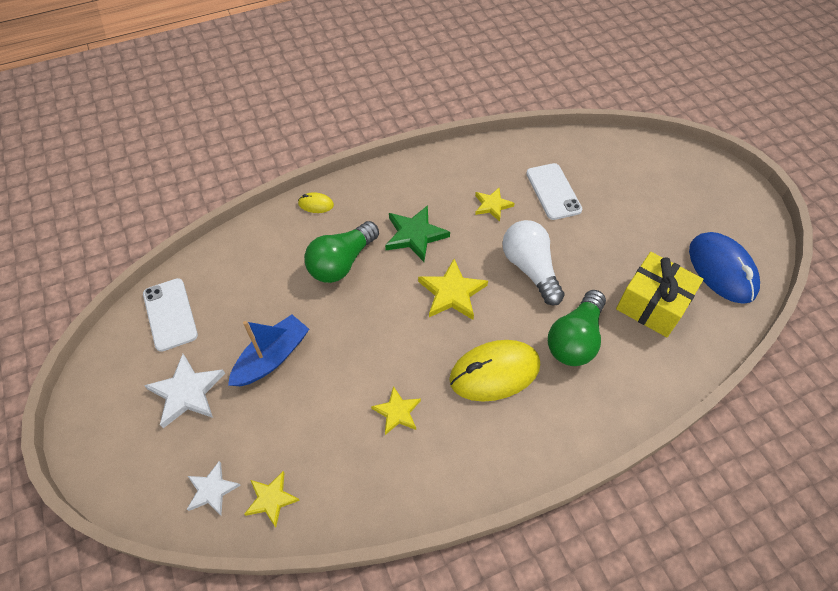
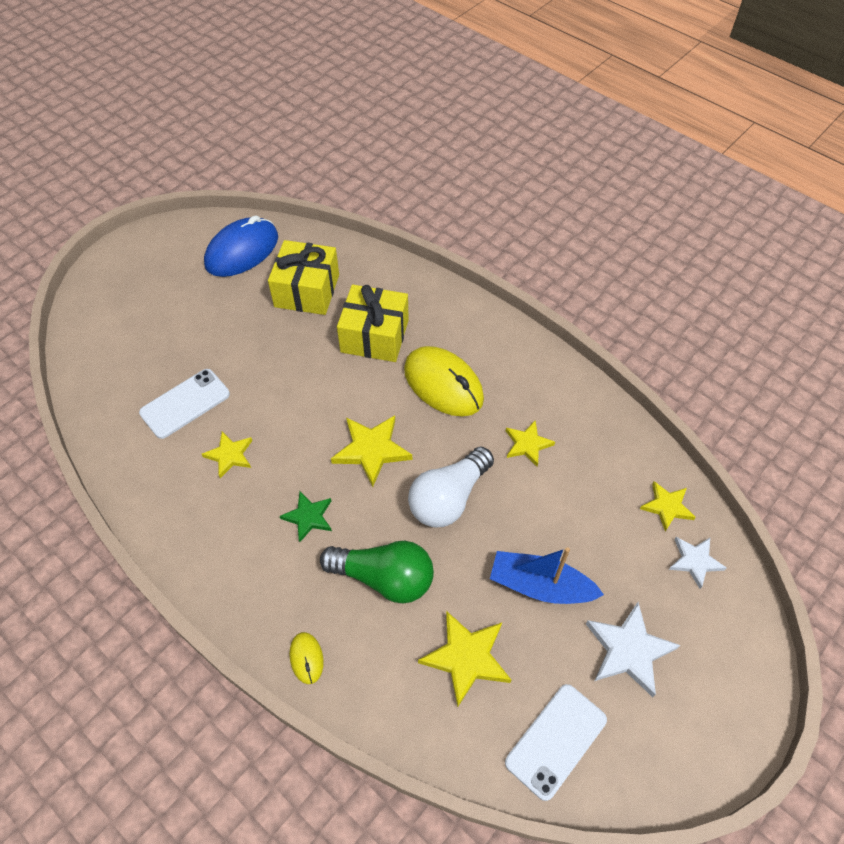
camera: 115 degrees left, 0 degrees up
(256, 287) = (466, 657): none -> yellow star
(415, 235) = (308, 517): green star -> green star, size x0.64
(530, 268) = (307, 393): white light bulb -> white light bulb (448, 498)
(575, 339) = (374, 336): green light bulb -> yellow gift

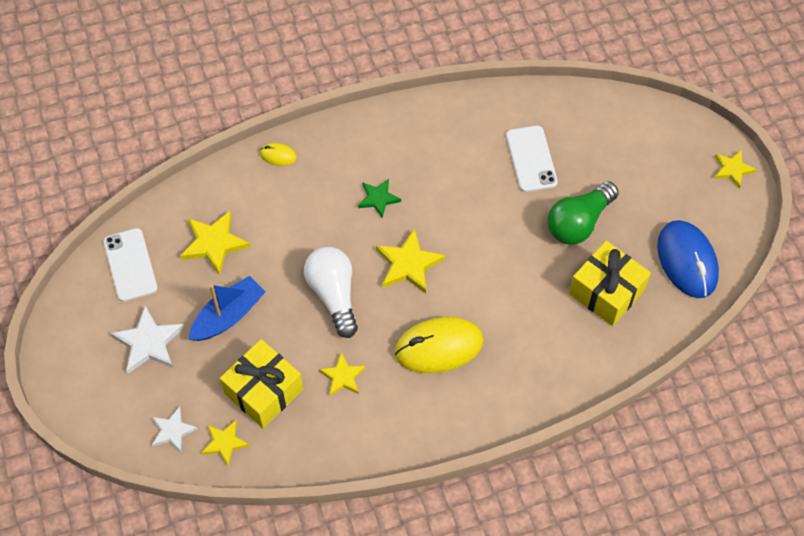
camera: 120 degrees right, 5 degrees up
(229, 455) = (463, 170): yellow star -> yellow star (732, 169)
(374, 336) = (522, 321): yellow gift -> yellow gift (264, 391)
(384, 578) = (301, 223): green light bulb -> green light bulb (578, 222)

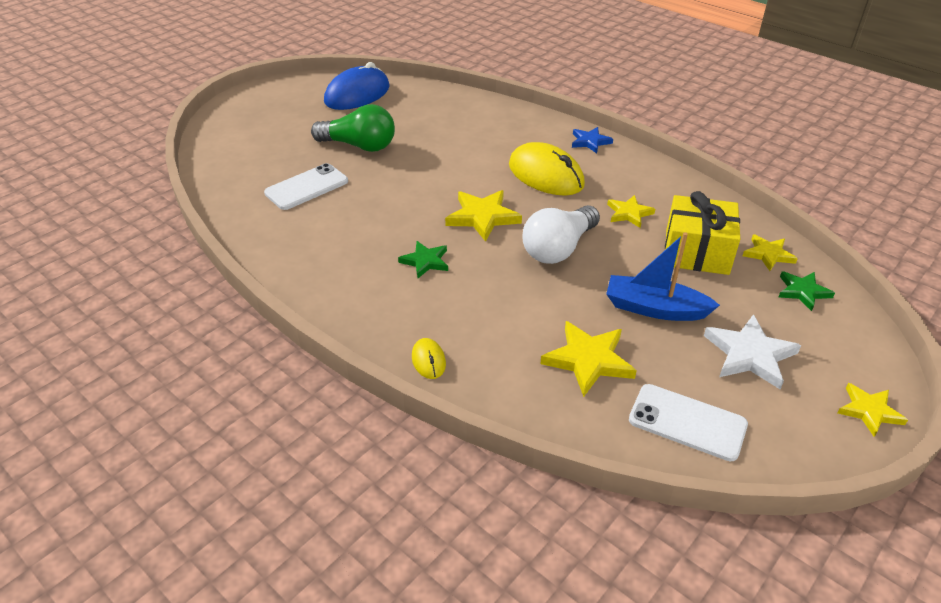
camera: 120 degrees left, 20 degrees down
(130, 265) = (687, 422): white phone -> white phone turned 75 degrees clockwise
(172, 431) = (803, 291): white star -> green star
(471, 421) = (590, 142): none -> blue star
(606, 292) = (416, 118): yellow gift -> none
(732, 169) = (252, 96): yellow star -> yellow star (869, 411)

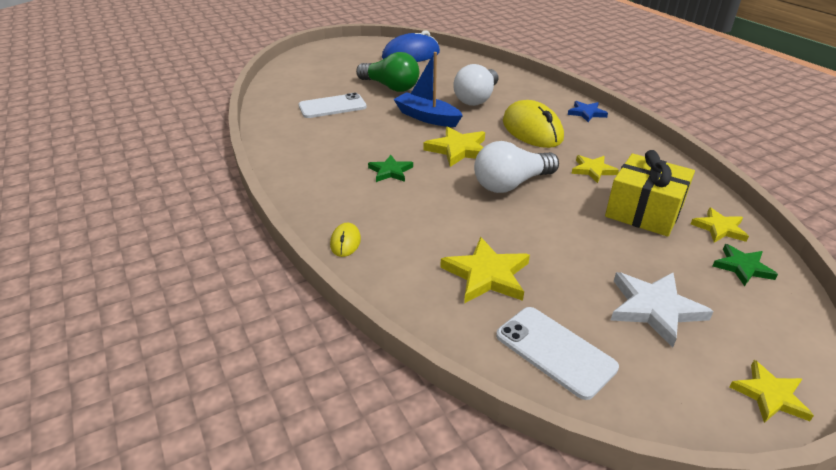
camera: 20 degrees right, 5 degrees down
(466, 144) = (477, 98): none -> white light bulb
(655, 308) = (576, 248): blue boat -> blue boat (427, 117)

